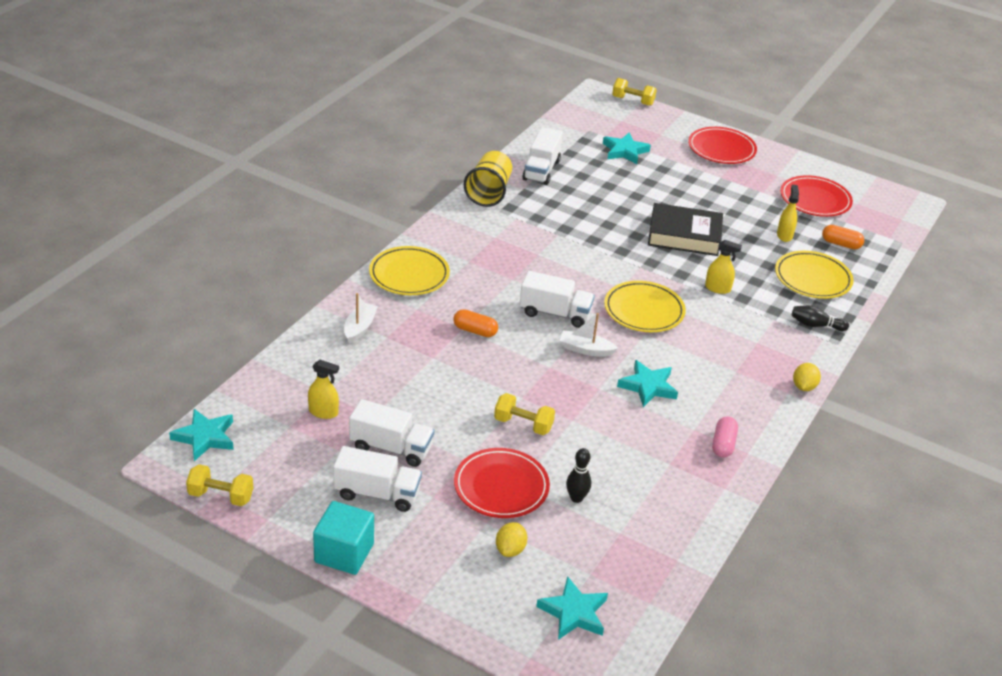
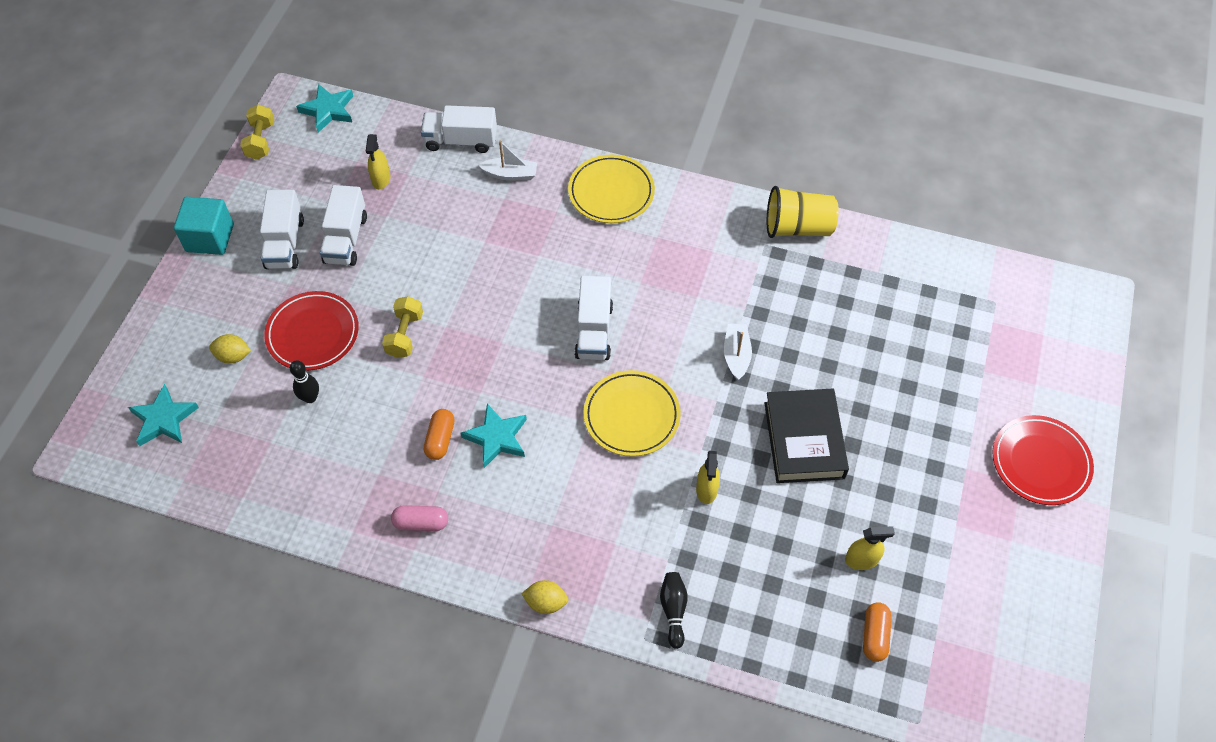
camera: 80 degrees right, 20 degrees up
(475, 331) = (538, 266): orange capsule -> orange capsule (440, 439)
(541, 170) = (872, 268): white truck -> white truck (461, 141)
(585, 349) = (541, 369): white boat -> white boat (736, 355)
(625, 151) = (967, 349): turquoise star -> none
(633, 101) = (1103, 340): yellow dumbbell -> none
(812, 278) = (775, 602): yellow plate -> none
(815, 200) = (972, 595): red plate -> none

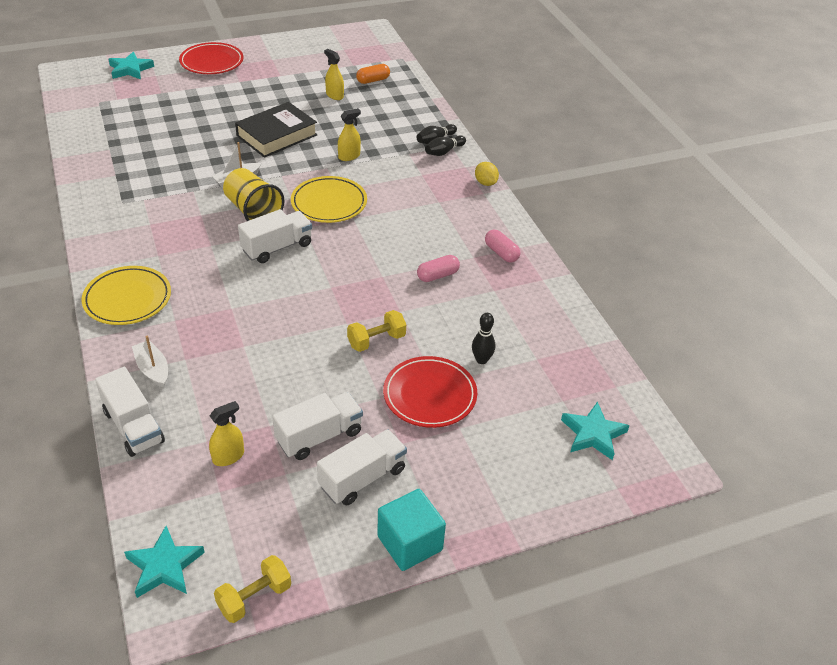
camera: 130 degrees left, 15 degrees down
(233, 356) = (500, 431): yellow lemon -> none
(440, 439) = (437, 275): orange capsule -> pink capsule
(496, 438) = (408, 251): turquoise star -> turquoise star (130, 69)
(642, 603) = (444, 152): none -> black bowling pin
(797, 227) = (93, 194): yellow cup -> yellow cup (253, 211)

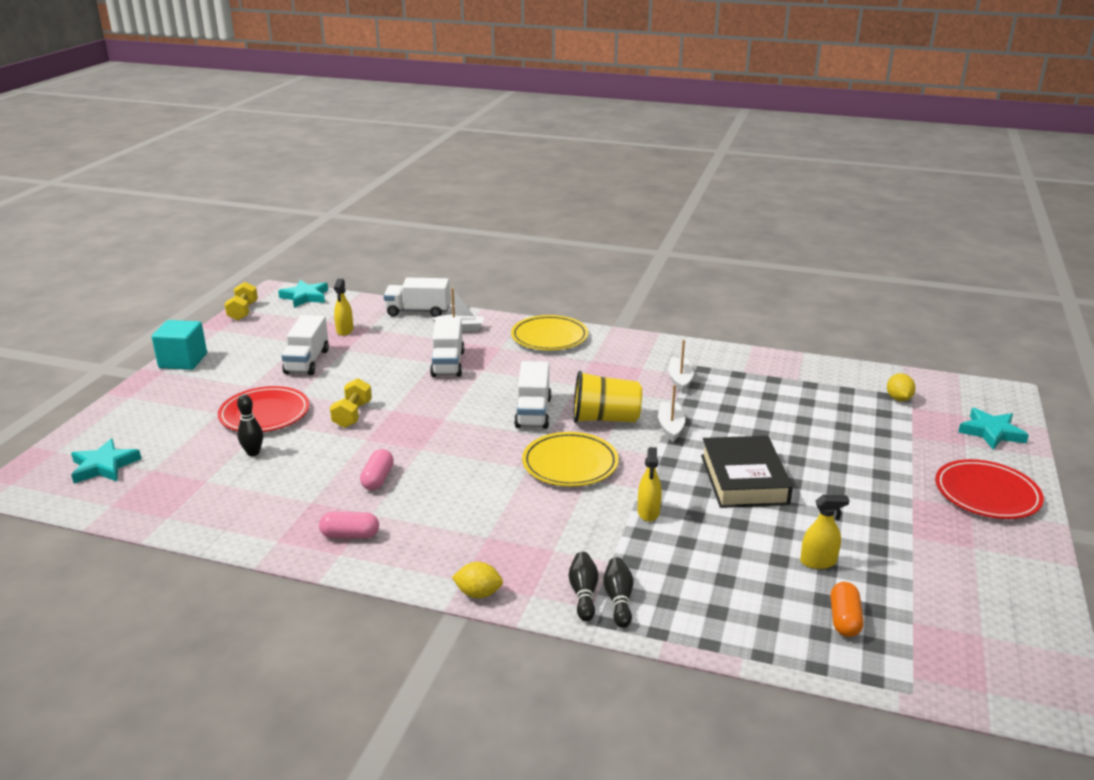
camera: 130 degrees right, 15 degrees down
(108, 105) = (898, 399): none -> yellow lemon
(156, 199) = (680, 380): none -> white boat
(362, 478) = (251, 364): white truck -> white truck (448, 364)

